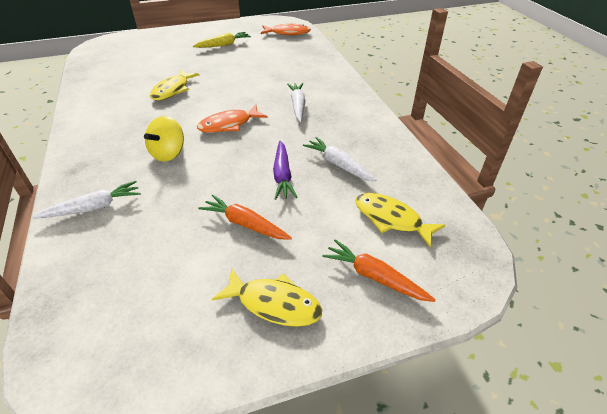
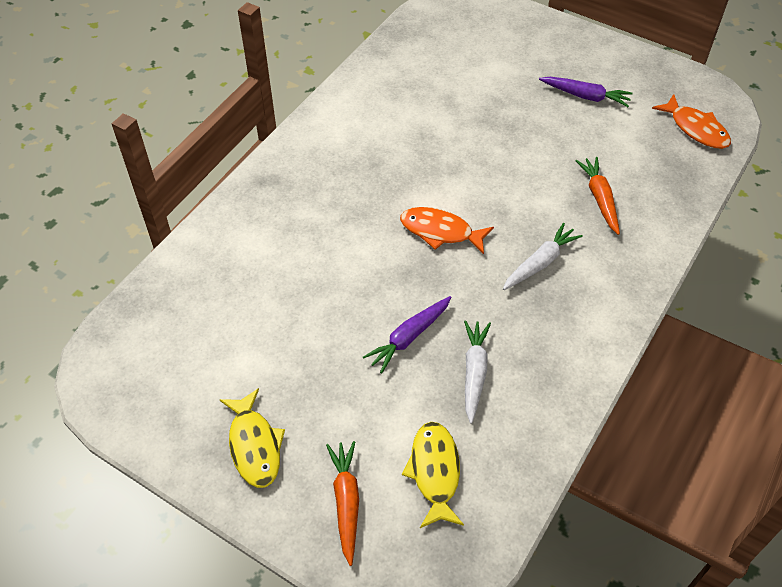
camera: 50 degrees right, 10 degrees up
(93, 207) = (238, 237): white carrot -> none
(168, 153) = (349, 224): yellow spinning top -> none
(172, 90) = (445, 136): yellow fish -> none
(223, 45) = (585, 96): yellow carrot -> purple carrot
(245, 224) = (318, 358): orange carrot -> orange carrot (599, 198)

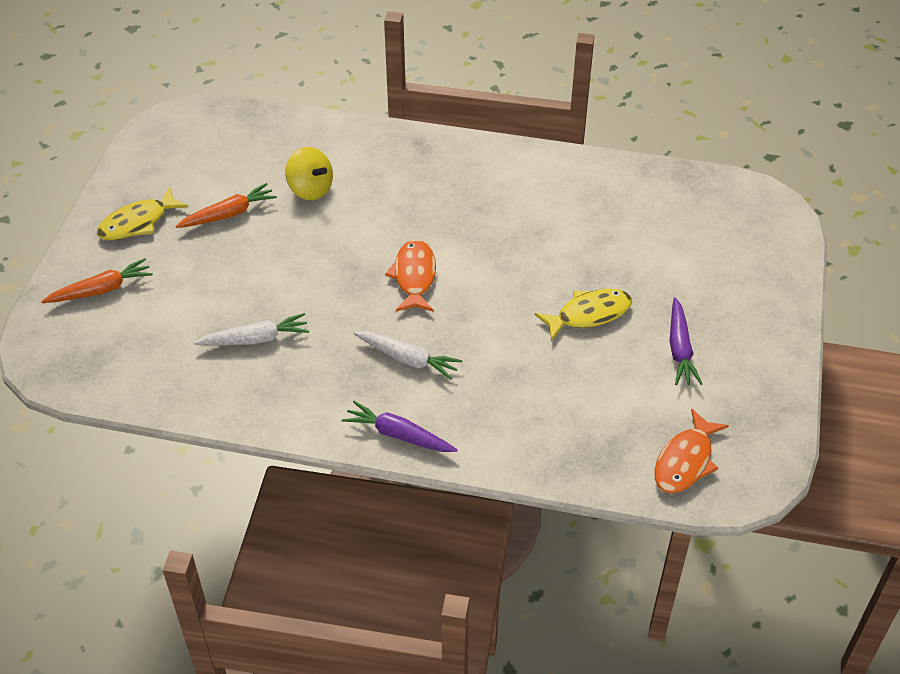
camera: 70 degrees right, 5 degrees down
(283, 279) = (310, 189): none -> yellow spinning top
(409, 337) = (278, 286): purple carrot -> purple carrot (398, 435)
(434, 472) = (144, 337): yellow fish -> yellow fish (589, 314)
(599, 198) = (521, 390): orange carrot -> orange carrot (229, 214)

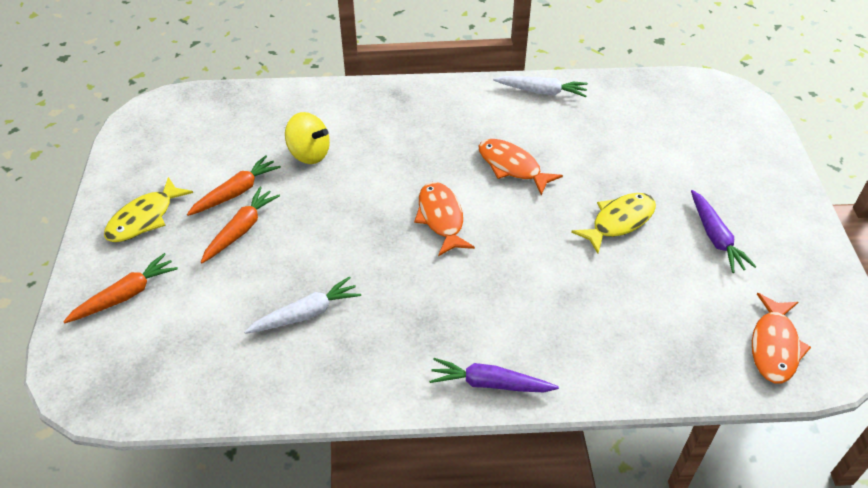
camera: 15 degrees left, 0 degrees up
(222, 251) = (241, 230): none -> orange carrot
(408, 359) = (467, 302): white carrot -> white carrot (541, 92)
(505, 240) = (512, 167): none -> orange fish

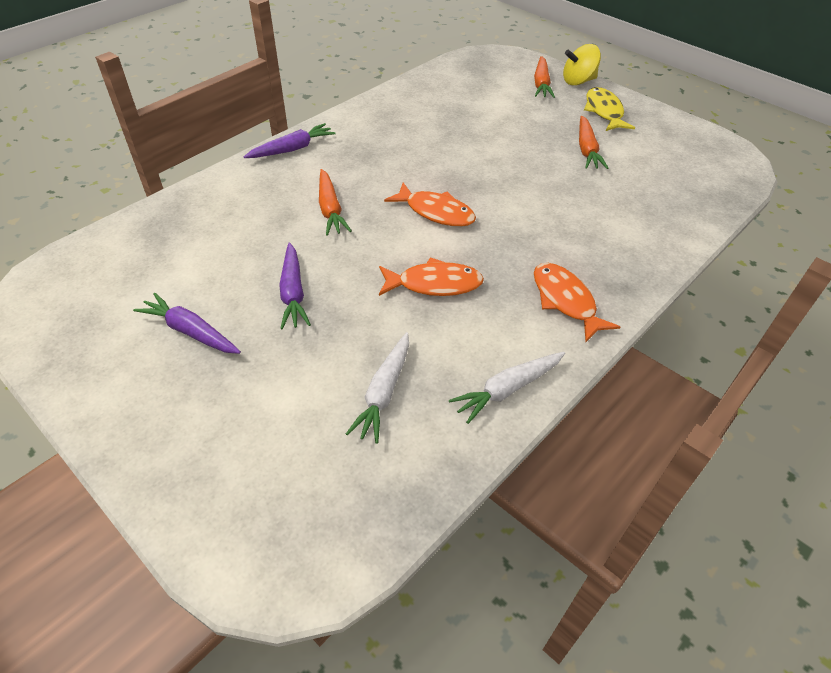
camera: 135 degrees right, 0 degrees up
(241, 230) = (544, 135): orange carrot -> orange carrot (330, 209)
(306, 314) = (439, 123): white carrot -> white carrot (384, 392)
(309, 154) = (592, 197): yellow spinning top -> yellow spinning top (578, 81)
(619, 221) = (293, 293): yellow fish -> purple carrot
(774, 346) = (95, 268): orange fish -> orange fish (565, 301)

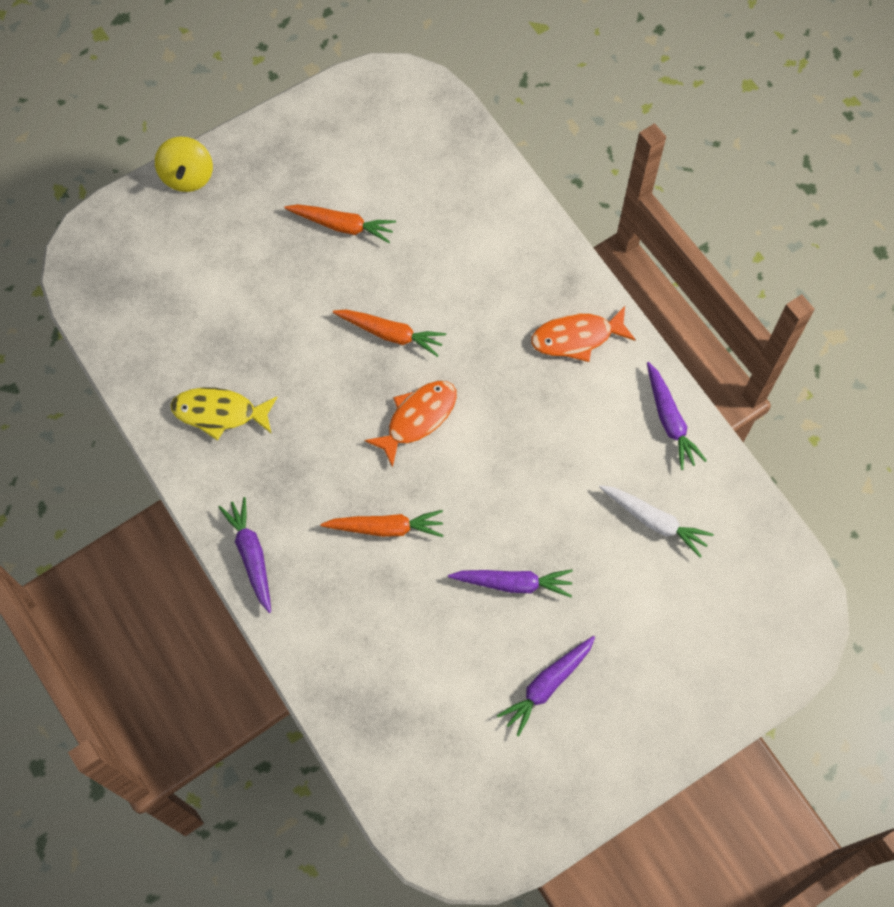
camera: 75 degrees left, 20 degrees up
(434, 284) = (529, 447): orange fish -> none
(507, 389) = (669, 420): white carrot -> purple carrot
(541, 84) = (180, 222): orange carrot -> orange carrot (390, 334)
(604, 111) = (267, 175): yellow fish -> yellow fish (219, 413)

